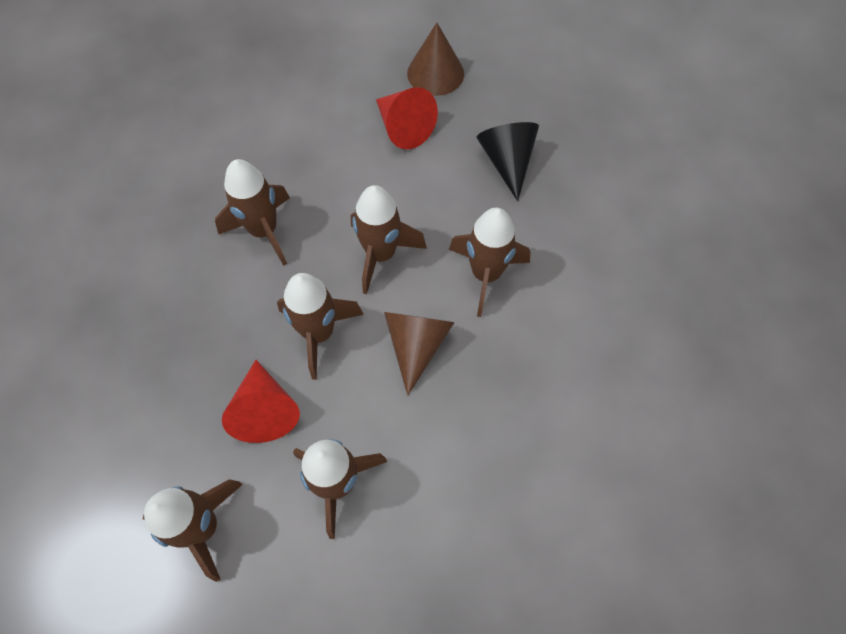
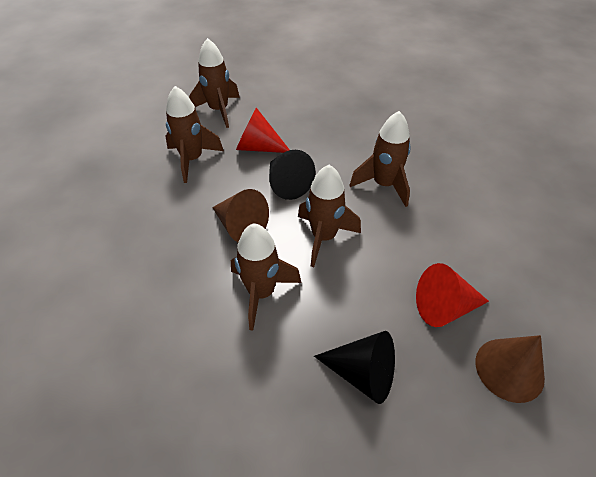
camera: 120 degrees right, 15 degrees down
(319, 333) = (287, 184): brown rocket -> black cone

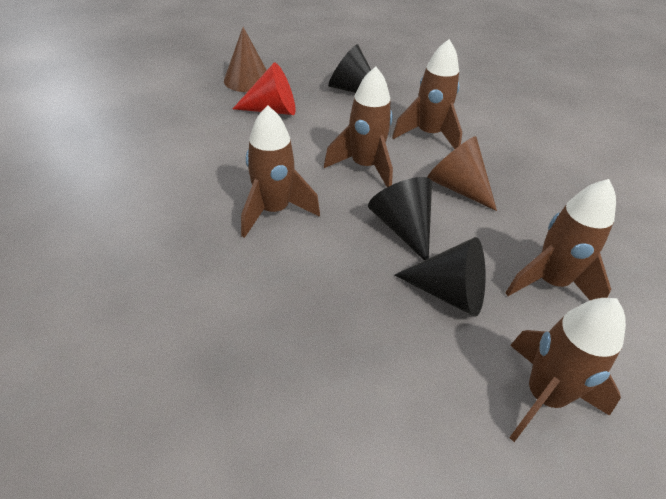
camera: 175 degrees left, 5 degrees down
(258, 147) = (449, 293): red cone -> black cone

